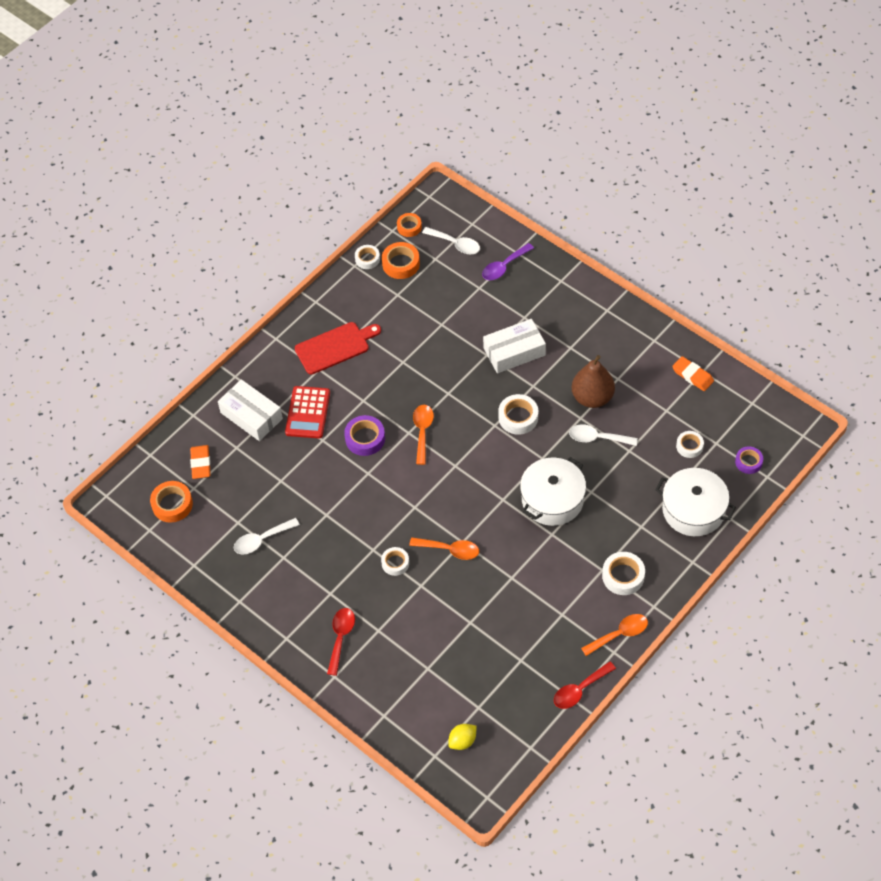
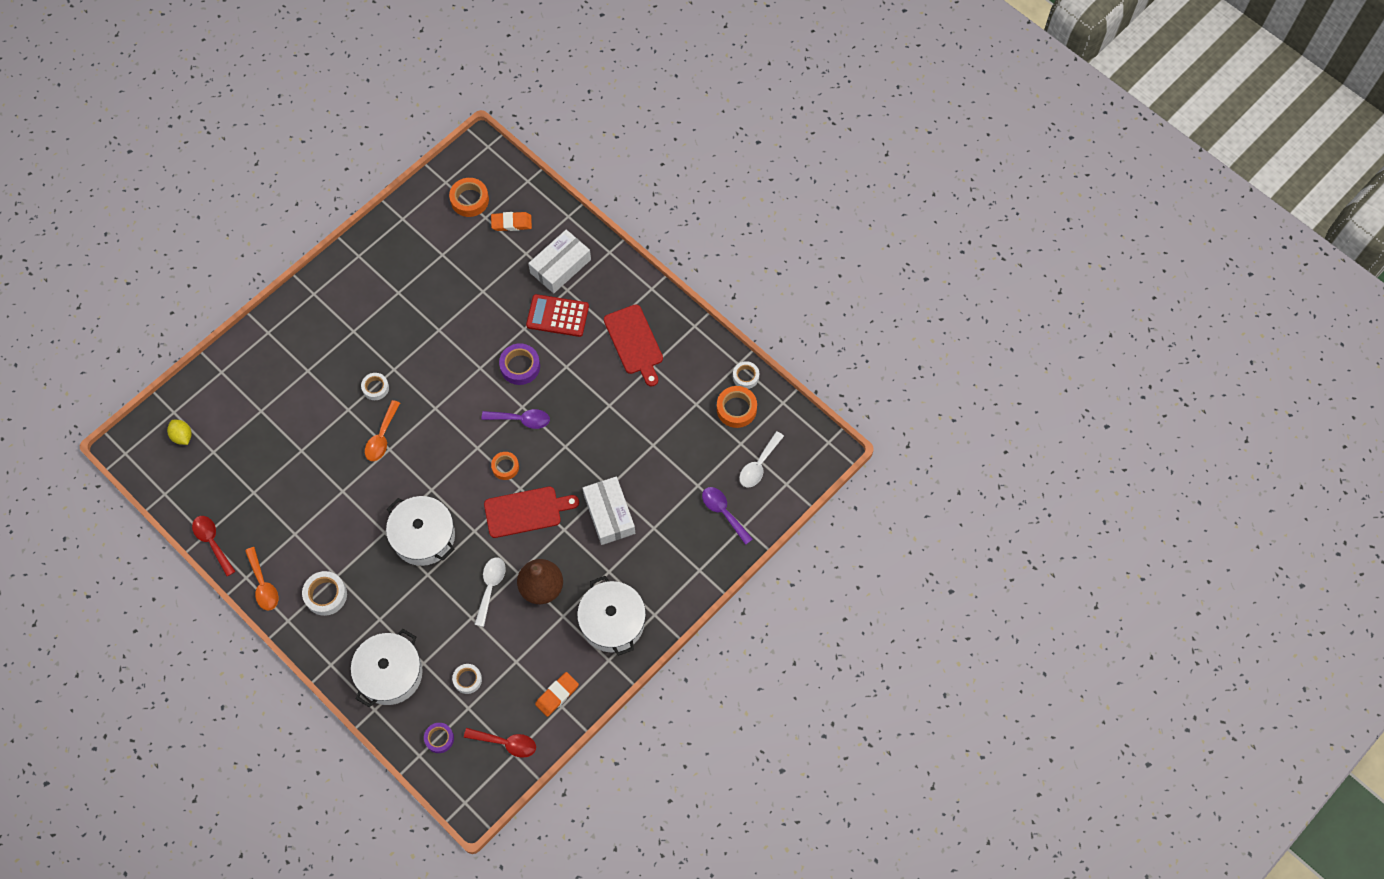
camera: 90 degrees right, 10 degrees up
(261, 540) = (419, 274): white spoon -> none
(341, 637) = (305, 338): red spoon -> red spoon (506, 743)
(409, 227) = (786, 419): orange tape -> orange tape (505, 467)
(422, 431) = (521, 419): orange spoon -> purple spoon
(518, 417) = (526, 511): white tape -> red cutting board
(618, 340) = (612, 621): none -> white pot

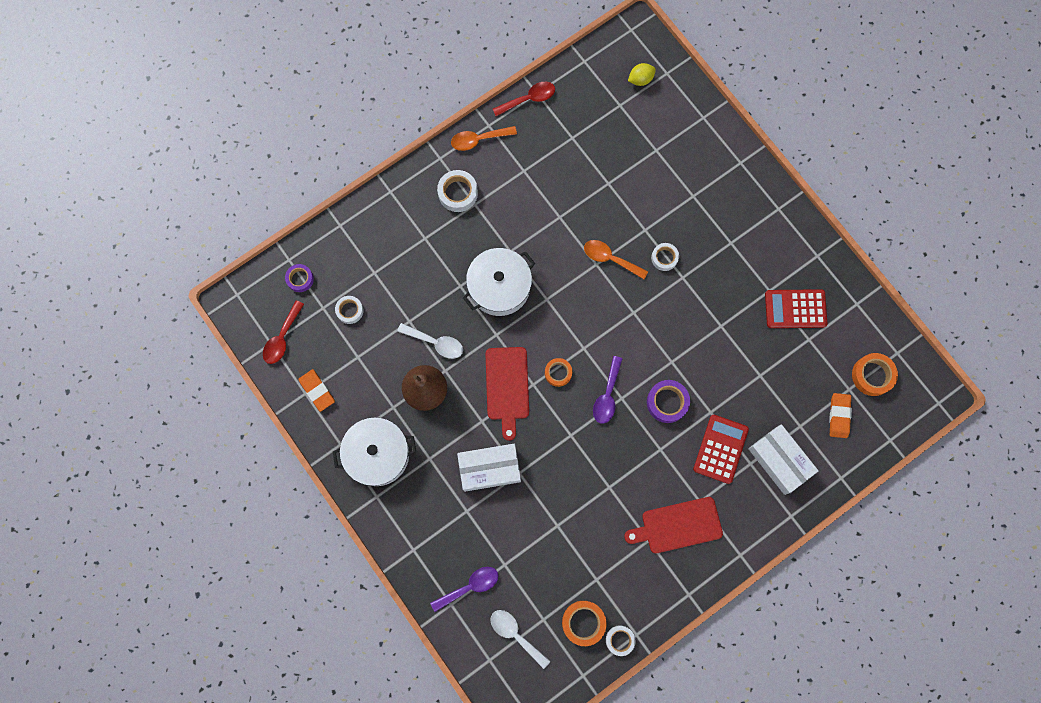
camera: 100 degrees right, 10 degrees up
(390, 673) = (370, 242): white pot -> none
(414, 269) = (795, 309): none -> red calculator

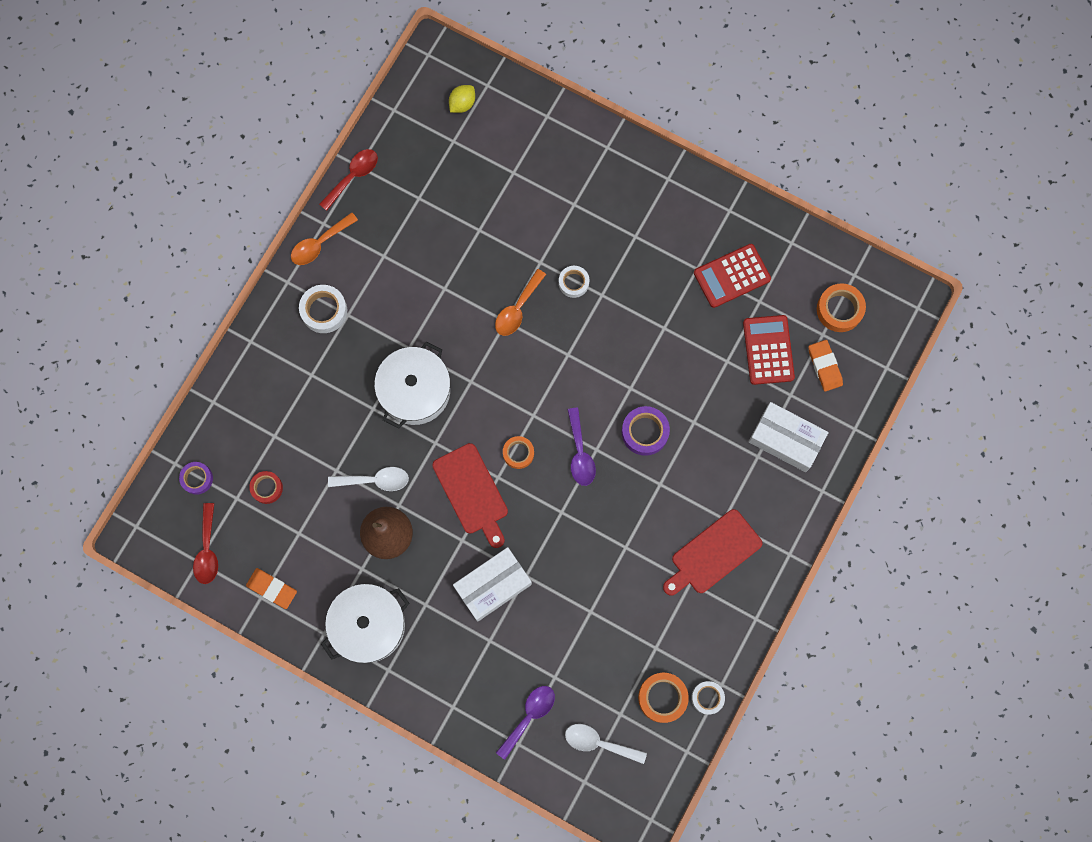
camera: 25 degrees left, 0 degrees up
(349, 310) = (267, 488): white tape -> red tape
(610, 258) = (517, 309): orange spoon -> orange spoon turned 60 degrees counterclockwise
(720, 449) = (721, 455): red calculator -> red calculator (768, 350)

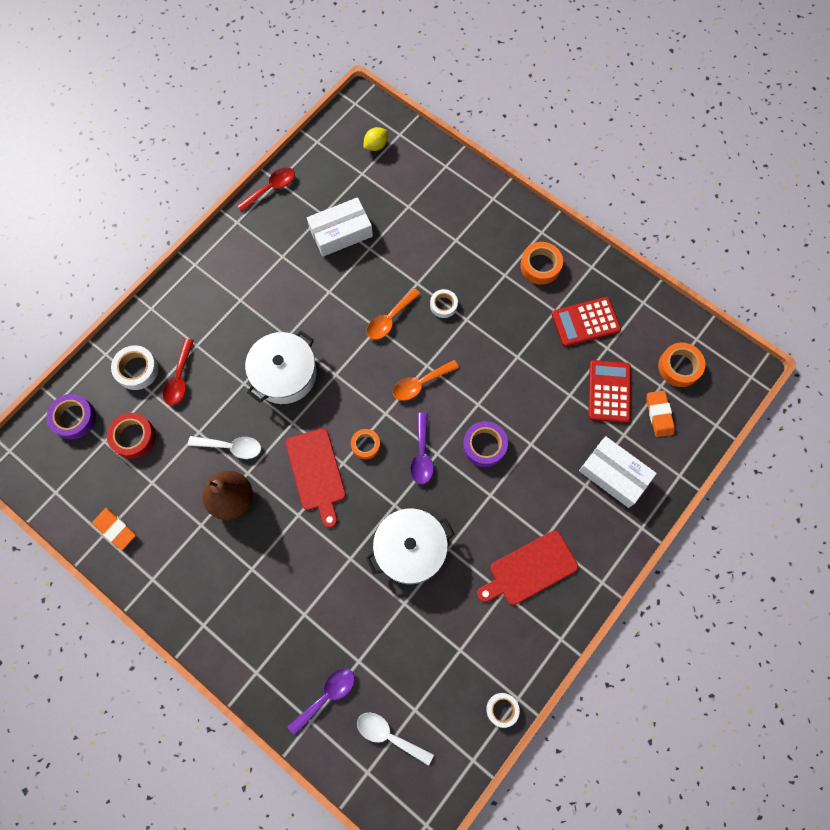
camera: 10 degrees right, 5 degrees down
(197, 479) = (74, 418): purple tape -> purple tape, size x1.51
(207, 550) = (66, 483): red spoon -> red spoon (179, 378)
(267, 488) = (133, 437): red tape -> red tape, size x1.51
(319, 244) = (230, 238): orange spoon -> orange spoon (420, 383)
(324, 311) = (220, 293): white tape -> white tape (137, 370)
(368, 625) = (195, 579): white pot -> white pot (410, 549)
(493, 585) = (318, 562): white box -> white box (341, 232)
(662, 697) = (458, 701): orange tape -> orange tape (540, 266)

